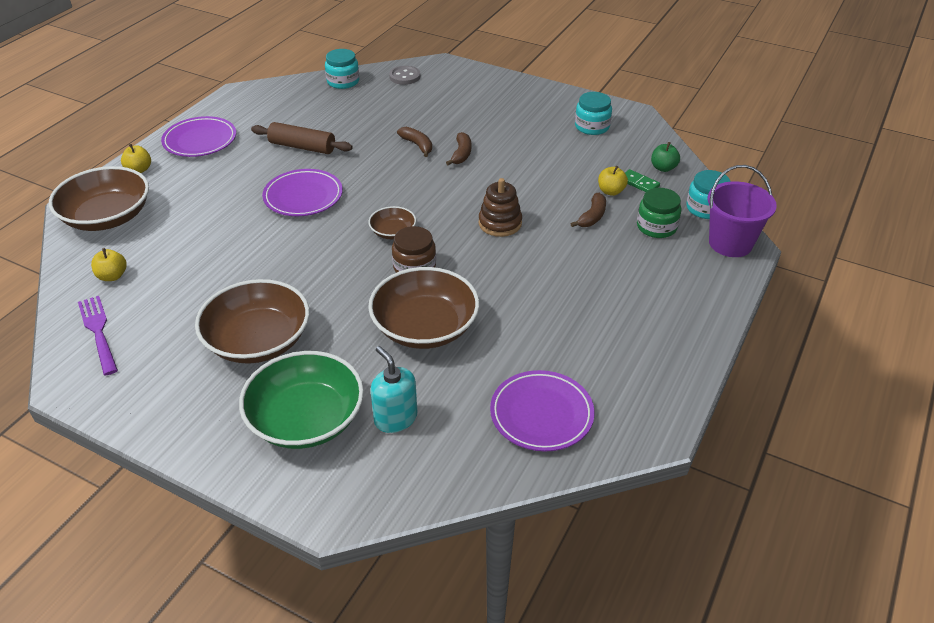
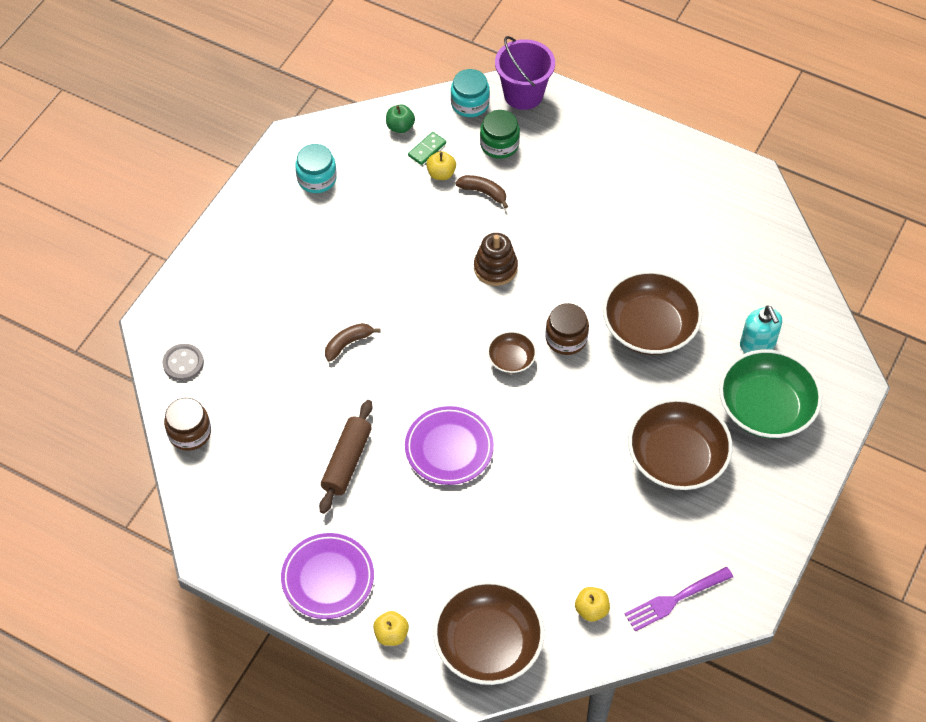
camera: 90 degrees left, 15 degrees up
(343, 81) = (189, 433): turquoise jar -> brown jar
(395, 418) = (757, 344): turquoise soap dispenser -> turquoise soap dispenser turned 75 degrees counterclockwise
(461, 154) = (368, 301): brown banana -> none
(541, 414) = (743, 246): purple plate -> none

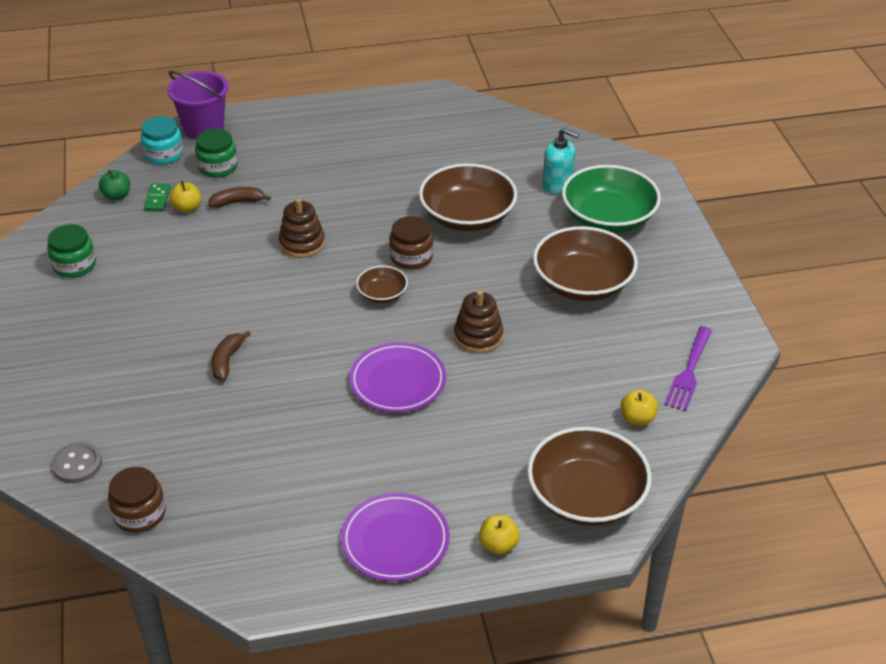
camera: 40 degrees left, 15 degrees down
(317, 179) = (74, 265): turquoise jar -> green jar
(346, 461) = (317, 444): brown rolling pin -> none
(545, 450) = (478, 336): none -> brown stacking toy

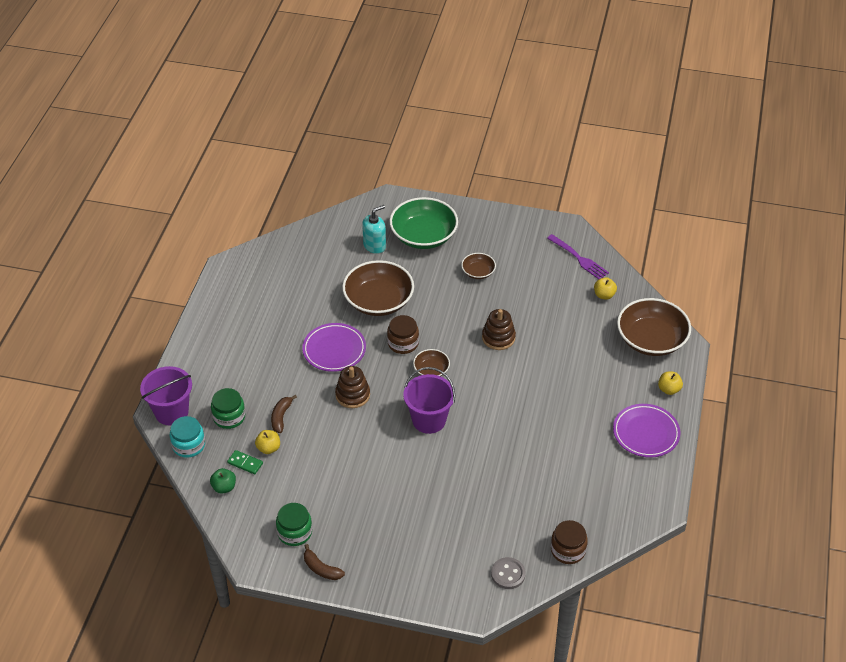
camera: 65 degrees left, 5 degrees up
(227, 361) = (451, 469): brown banana -> brown banana (321, 568)
(298, 317) = (429, 420): none -> purple bucket
(397, 381) = (517, 389): purple plate -> purple plate (334, 350)
(582, 283) = (478, 272): brown bowl -> brown bowl, size x0.49

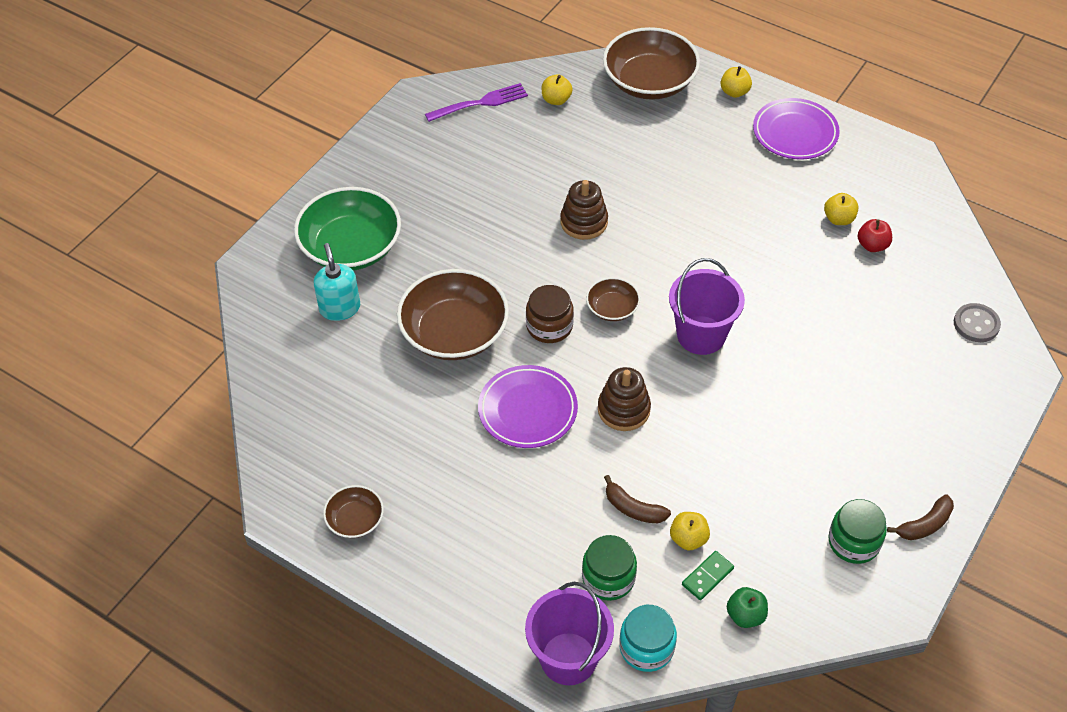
camera: 70 degrees left, 5 degrees up
(478, 272) = (453, 208): brown bowl -> brown bowl (355, 520)
(555, 499) = (872, 245): none -> red apple
(568, 550) = (952, 256): brown jar -> none
(571, 475) = (839, 219): none -> yellow apple

